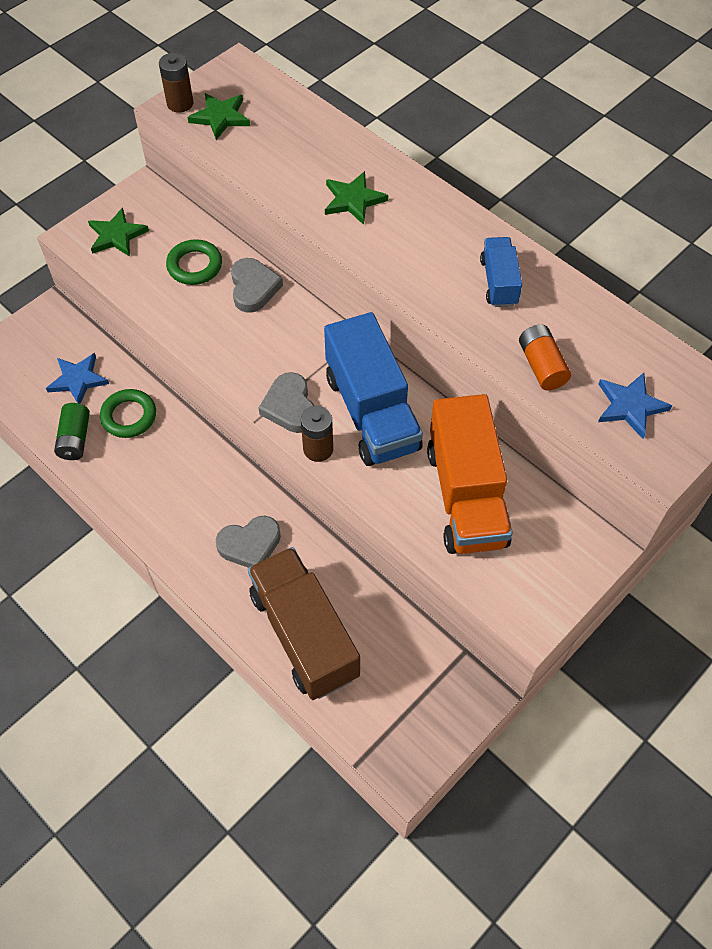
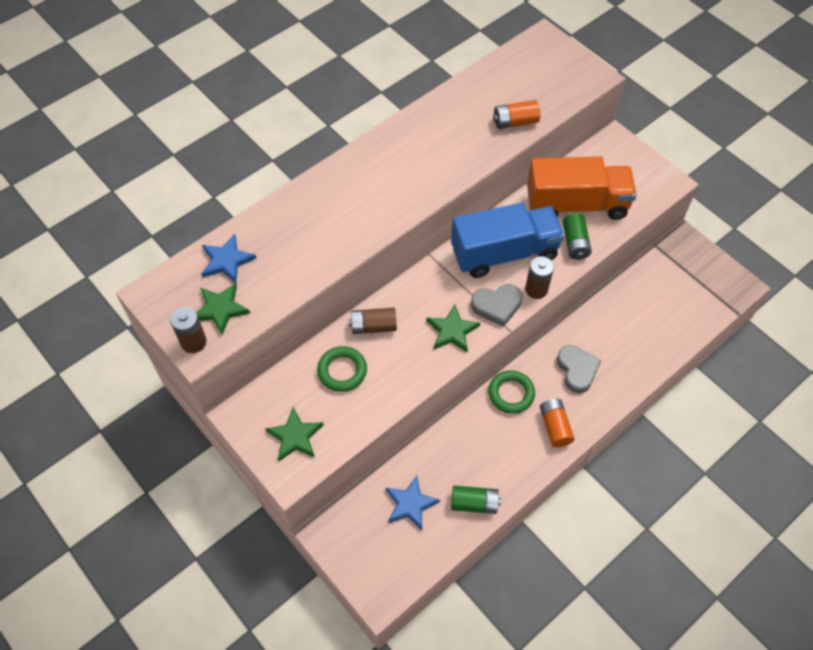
camera: 85 degrees left, 0 degrees up
(129, 416) = (453, 459): green ring -> green ring (511, 394)
(169, 519) = (555, 427): none -> orange battery
(253, 288) = (373, 326): grey heart -> brown battery
(304, 634) = (648, 338): brown truck -> none
(353, 200) = (341, 216): green star -> green star (452, 330)
(398, 493) = (575, 243): none -> green battery
(499, 282) = (438, 135): blue truck -> none
(630, 406) = (549, 82): blue star -> blue star (226, 260)

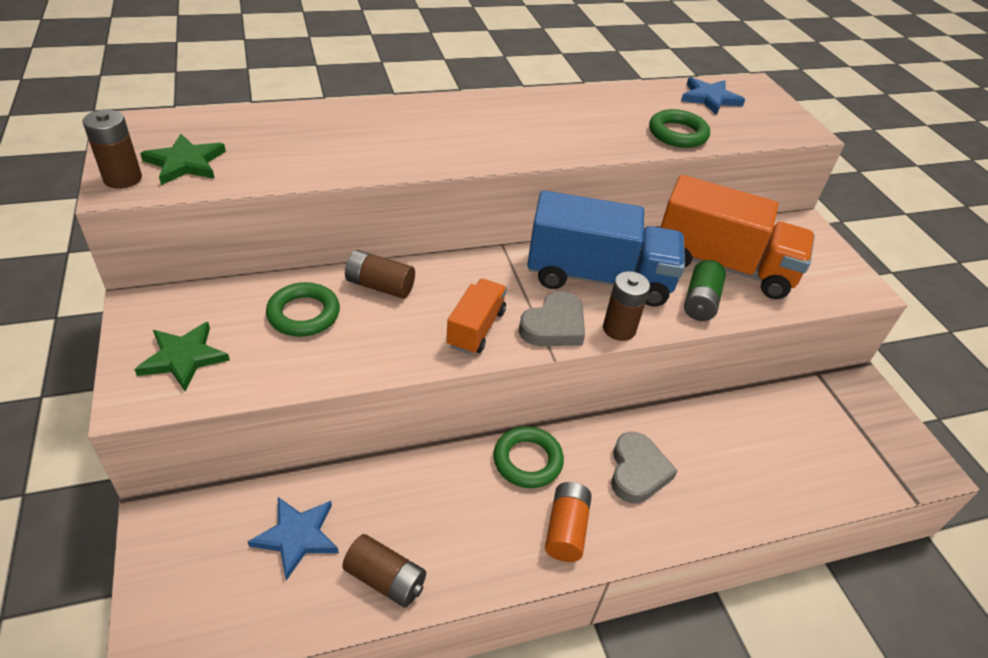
camera: 20 degrees right, 15 degrees down
(226, 260) = (238, 128): blue star -> blue star (710, 98)
(452, 330) = (476, 328): green star -> orange truck
(474, 503) = (385, 579): green battery -> brown battery
(497, 305) = (554, 326): grey heart -> grey heart turned 60 degrees counterclockwise
(515, 122) = (677, 134): orange battery -> green ring

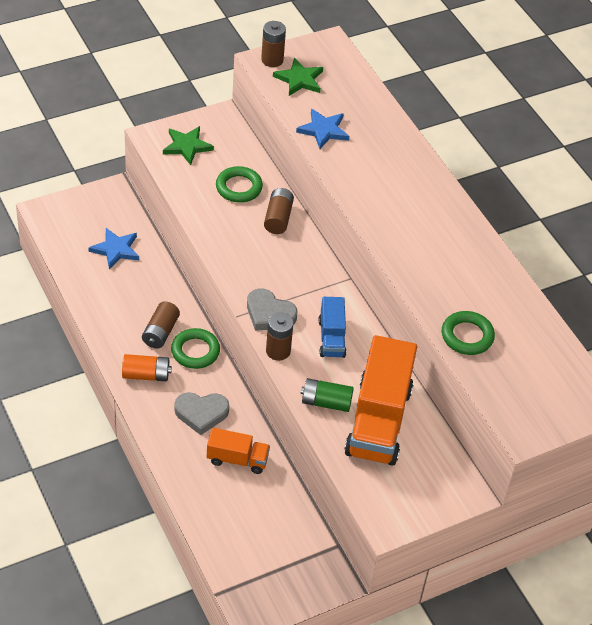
camera: 80 degrees right, 5 degrees up
(385, 579) = (96, 293): brown battery -> brown battery (160, 332)
(476, 328) = (253, 272): orange truck -> orange truck (237, 459)
(598, 278) = (331, 338): blue truck -> blue truck, size x0.52
(710, 98) = (548, 364): blue star -> blue star (323, 130)

